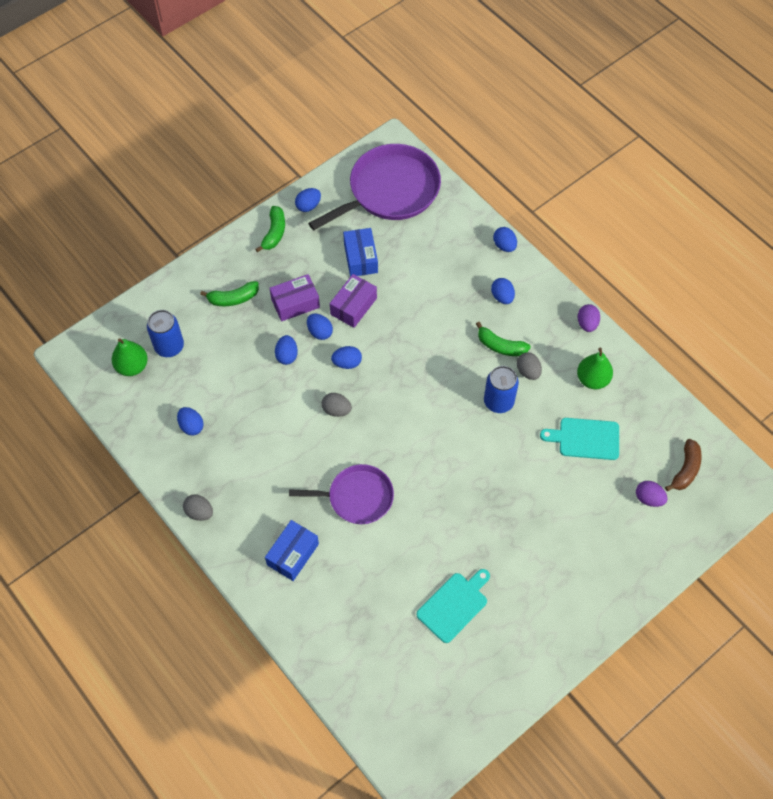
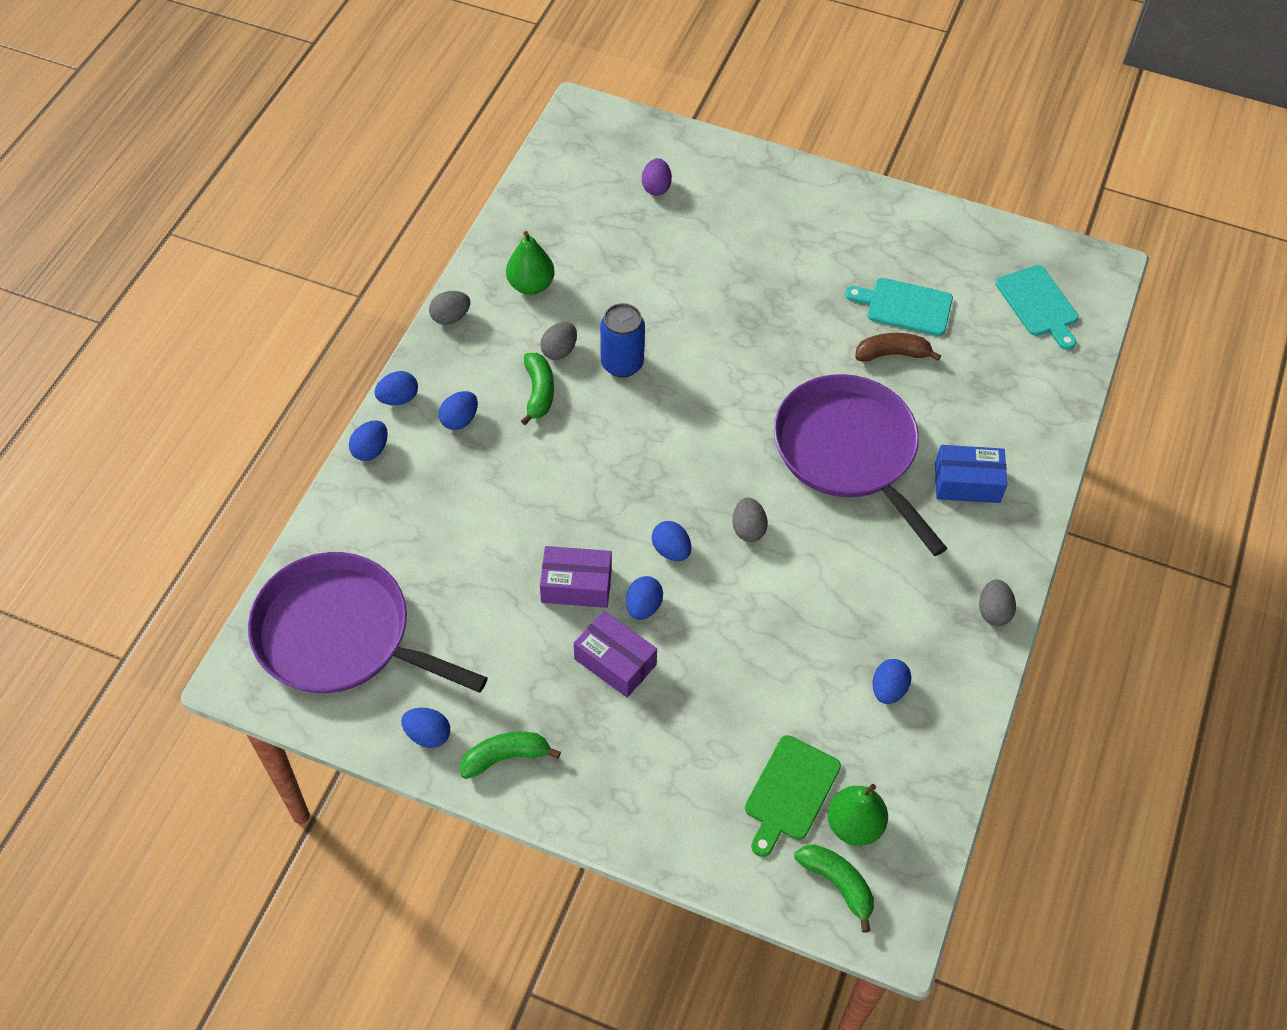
camera: 120 degrees left, 5 degrees down
(169, 347) = (790, 792): blue can -> green cutting board
(233, 298) = (656, 750): green banana -> green banana (837, 884)
(287, 355) = (706, 628): blue egg -> blue egg (398, 398)
(357, 497) = (849, 452): purple pan -> purple pan, size x1.62
(360, 258) = (488, 615): blue box -> none
(585, 439) = (618, 265): turquoise cutting board -> turquoise cutting board (1039, 304)
(587, 324) = (450, 317): purple egg -> grey egg
(685, 469) = (598, 168): brown banana -> brown banana (892, 354)

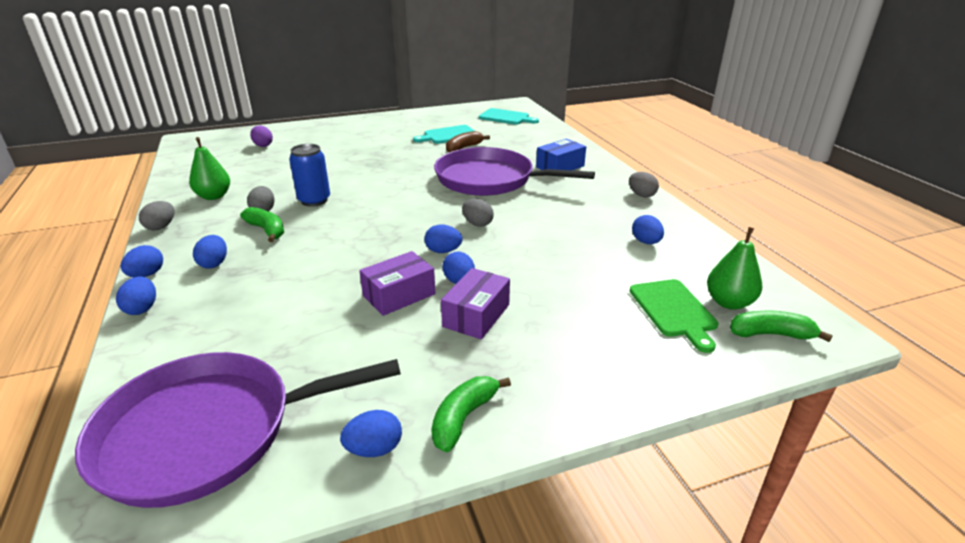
camera: 40 degrees left, 25 degrees down
(615, 662) = (476, 315): purple box -> purple box turned 60 degrees counterclockwise

